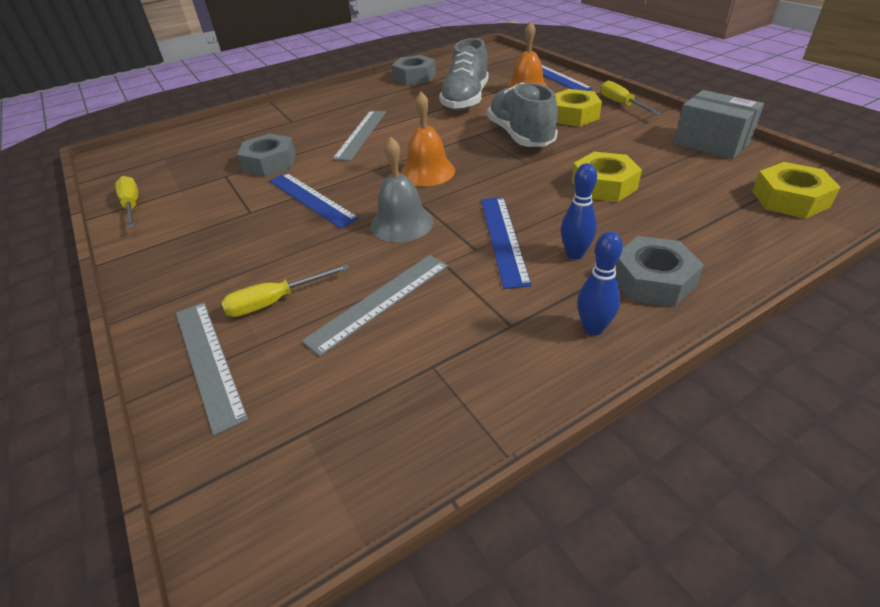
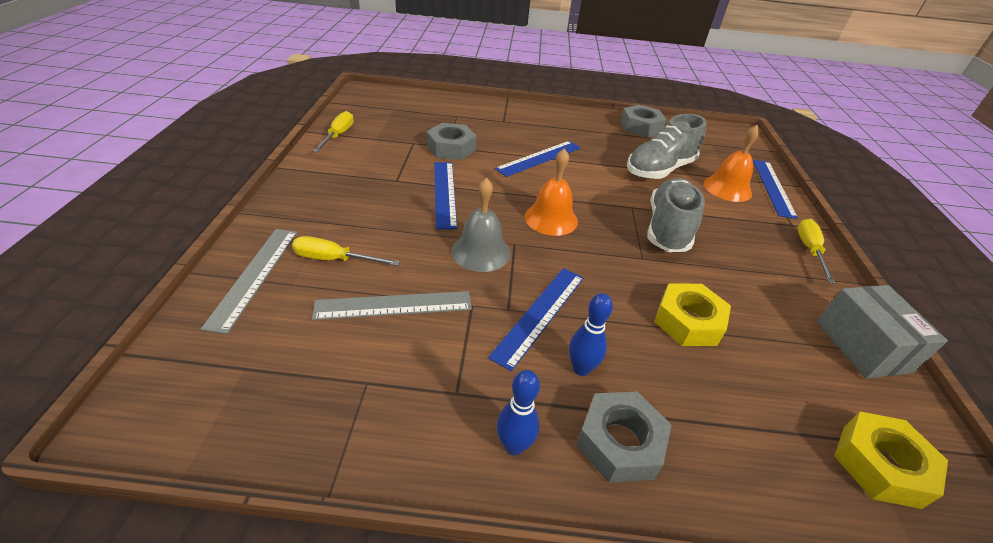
camera: 30 degrees right, 0 degrees up
(361, 134) = (539, 158): grey ruler -> blue ruler
(573, 115) = (743, 236): yellow nut -> none

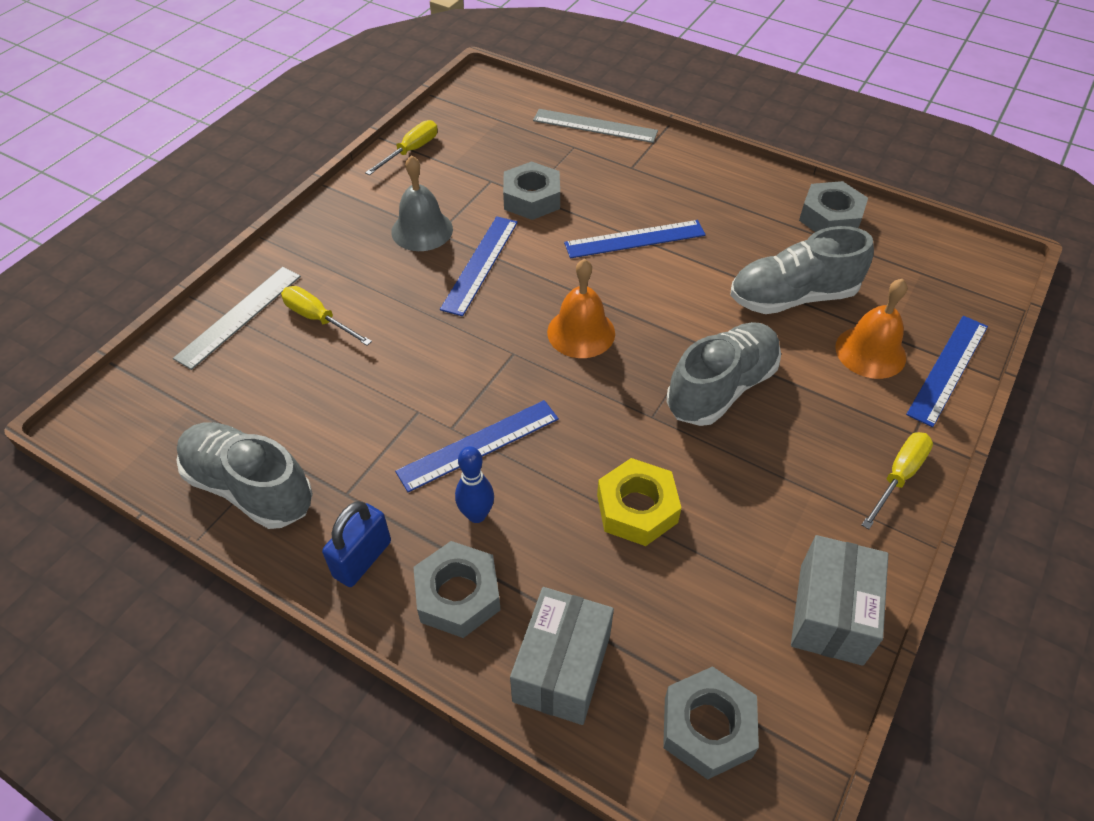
camera: 30 degrees right, 10 degrees up
(356, 422) = (249, 487): none -> grey shoe
(394, 305) = (343, 387): grey ruler -> grey ruler (595, 126)
(481, 252) = (469, 352): grey bell -> grey bell (422, 230)
(514, 446) = (362, 559): blue bowling pin -> blue padlock
(747, 468) = (562, 668): none -> grey box
(880, 465) = (707, 727): yellow nut -> grey nut

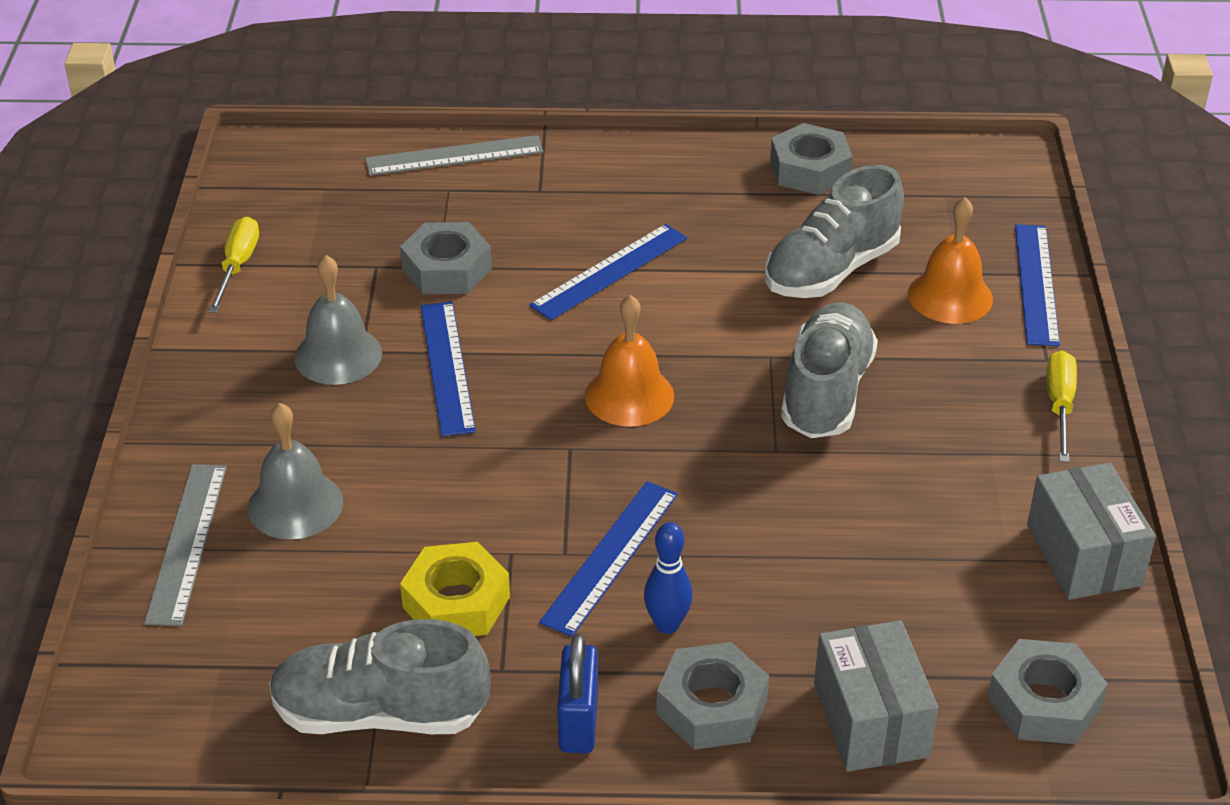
camera: 30 degrees left, 10 degrees down
(318, 318) = (295, 505): yellow screwdriver -> grey bell
(637, 508) = (830, 545): yellow nut -> yellow nut (456, 602)

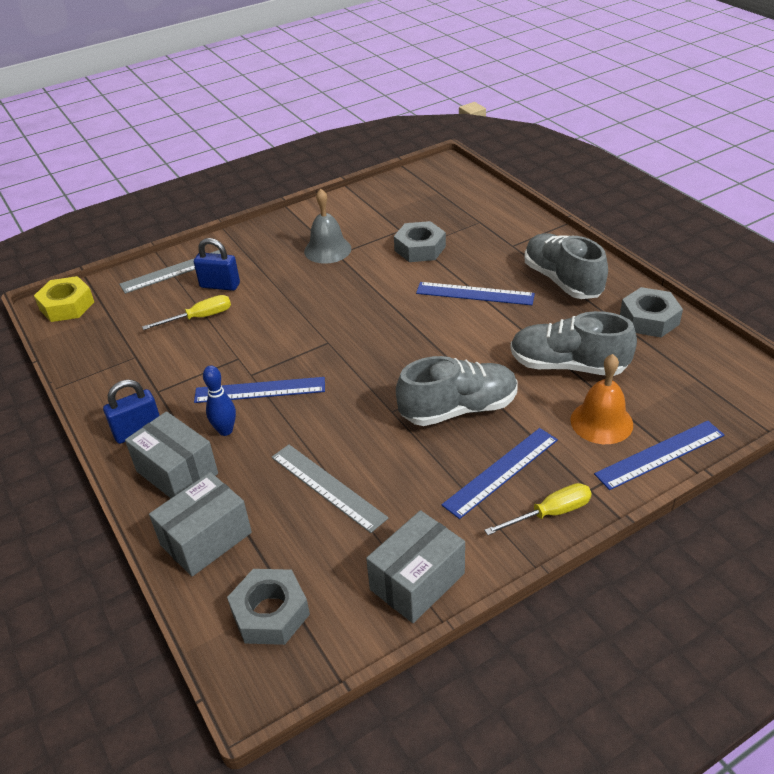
camera: 60 degrees right, 0 degrees up
(237, 266) = (359, 199): yellow screwdriver -> yellow screwdriver (199, 318)
(295, 505) = (220, 285): grey bell -> blue padlock
(380, 713) = (106, 369): grey shoe -> grey shoe (562, 281)
(447, 367) = (350, 281): blue ruler -> blue ruler (501, 472)
(454, 156) = (507, 211): grey ruler -> grey ruler (327, 487)
(456, 602) = (192, 357): yellow nut -> yellow nut (67, 306)
(629, 395) = (385, 343): orange bell -> none
(712, 707) = (177, 472): grey nut -> grey box

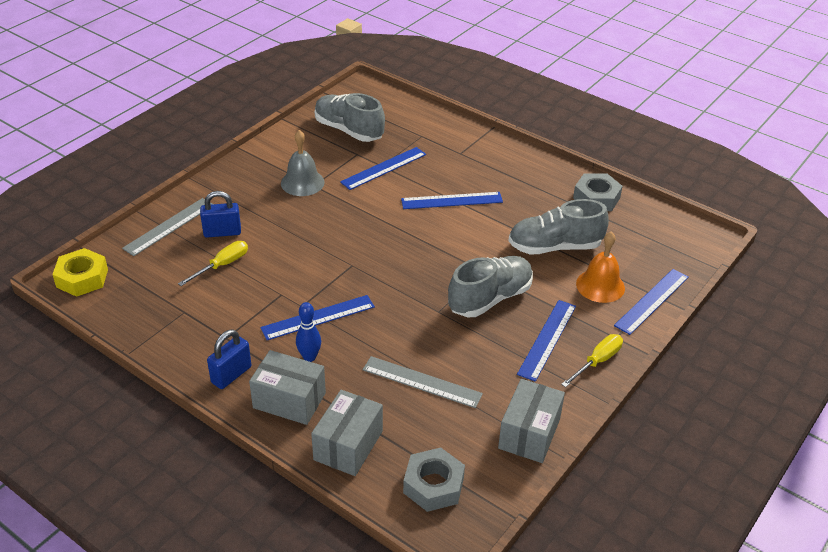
camera: 25 degrees left, 0 degrees up
(420, 248) = (384, 168): grey nut -> blue ruler
(562, 281) = (515, 177): grey shoe -> grey shoe (349, 130)

